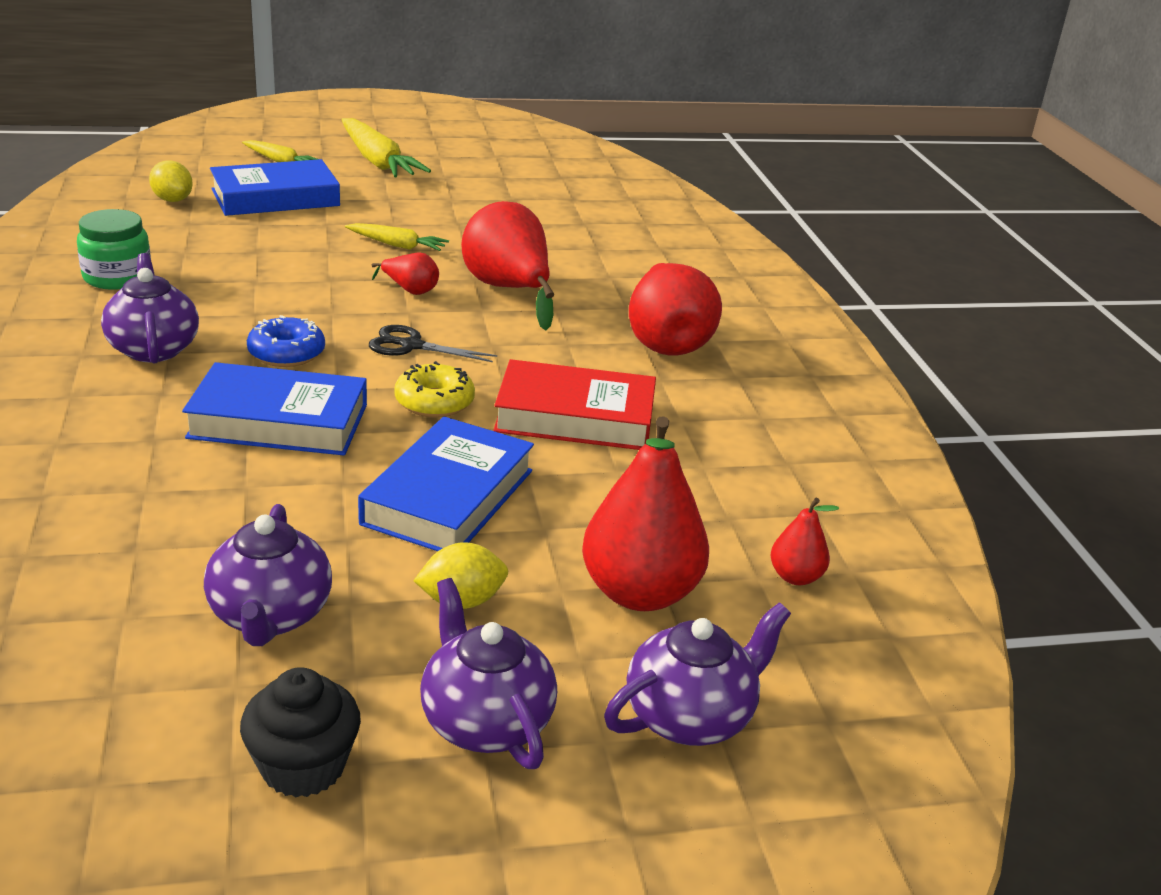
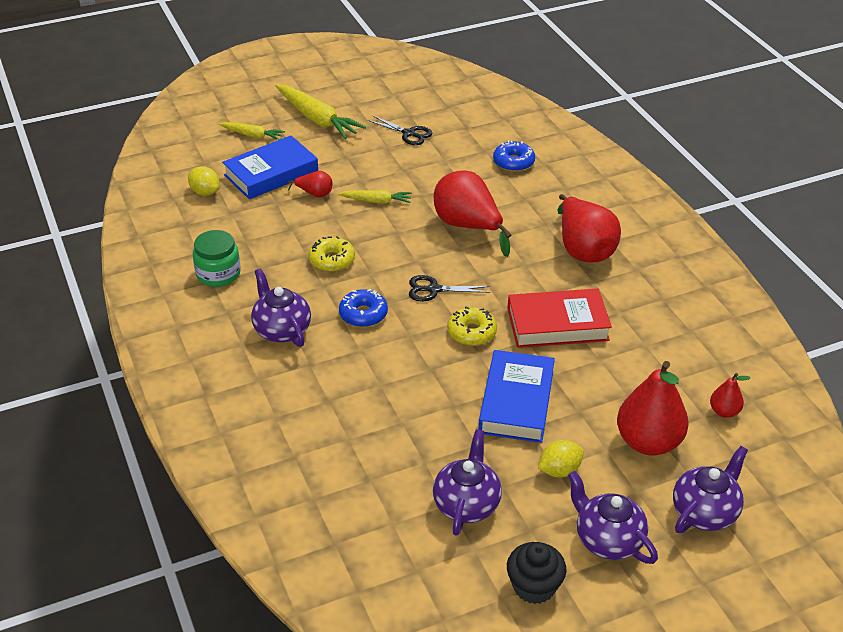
camera: 10 degrees left, 10 degrees up
(270, 616) = (466, 504): purple teapot -> purple teapot turned 150 degrees counterclockwise
(279, 421) = (391, 369): blue book -> none
(287, 291) = (332, 260): none -> yellow donut
(410, 290) = (407, 241): red pear -> red pear (315, 194)
(490, 192) = (409, 133): none -> black scissors
(617, 240) = (513, 162): none -> blue donut

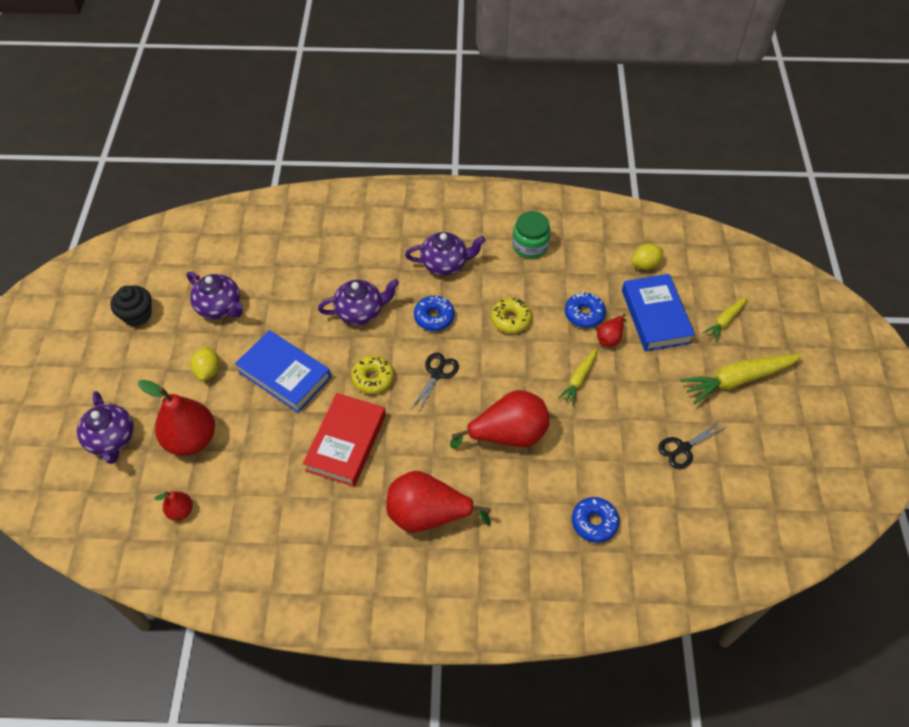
camera: 115 degrees right, 15 degrees up
(295, 215) = (584, 314): none -> blue donut
(607, 540) = (137, 370): purple teapot -> purple teapot (360, 312)

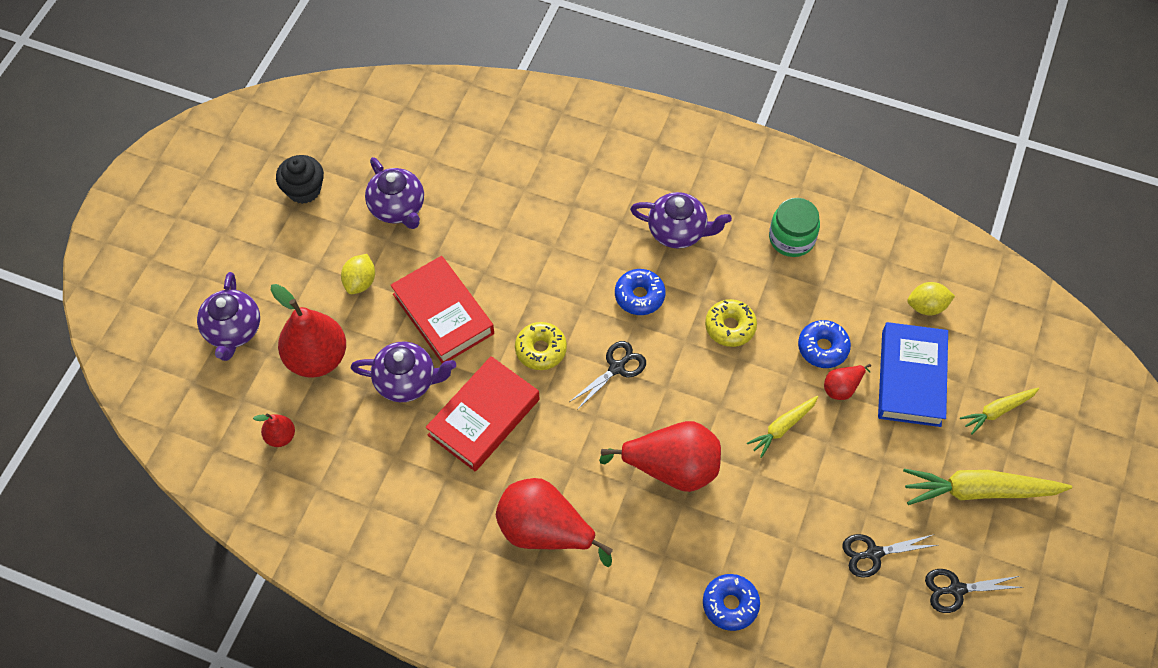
camera: 20 degrees right, 5 degrees up
(284, 375) = (443, 314): blue book -> red book
(360, 312) = (555, 263): purple teapot -> purple teapot (406, 381)
(753, 455) = (956, 589): none -> black scissors

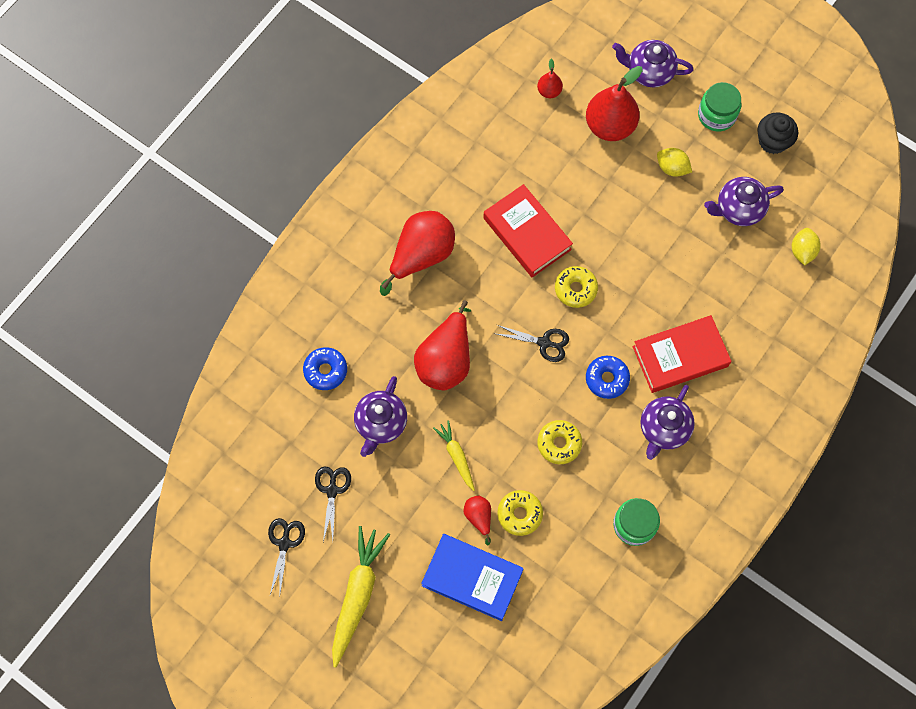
camera: 105 degrees right, 10 degrees up
(280, 250) = (716, 115): none -> green jar
(406, 381) = (573, 185): purple teapot -> purple teapot (381, 423)
(443, 314) = (627, 223): red book -> red book (680, 356)
(617, 368) = (544, 343): black scissors -> black scissors turned 45 degrees counterclockwise
(823, 348) = (519, 514): blue donut -> yellow donut
(926, 306) = (537, 619): yellow lemon -> yellow lemon (802, 251)
(998, 411) = (422, 640): yellow carrot -> none

